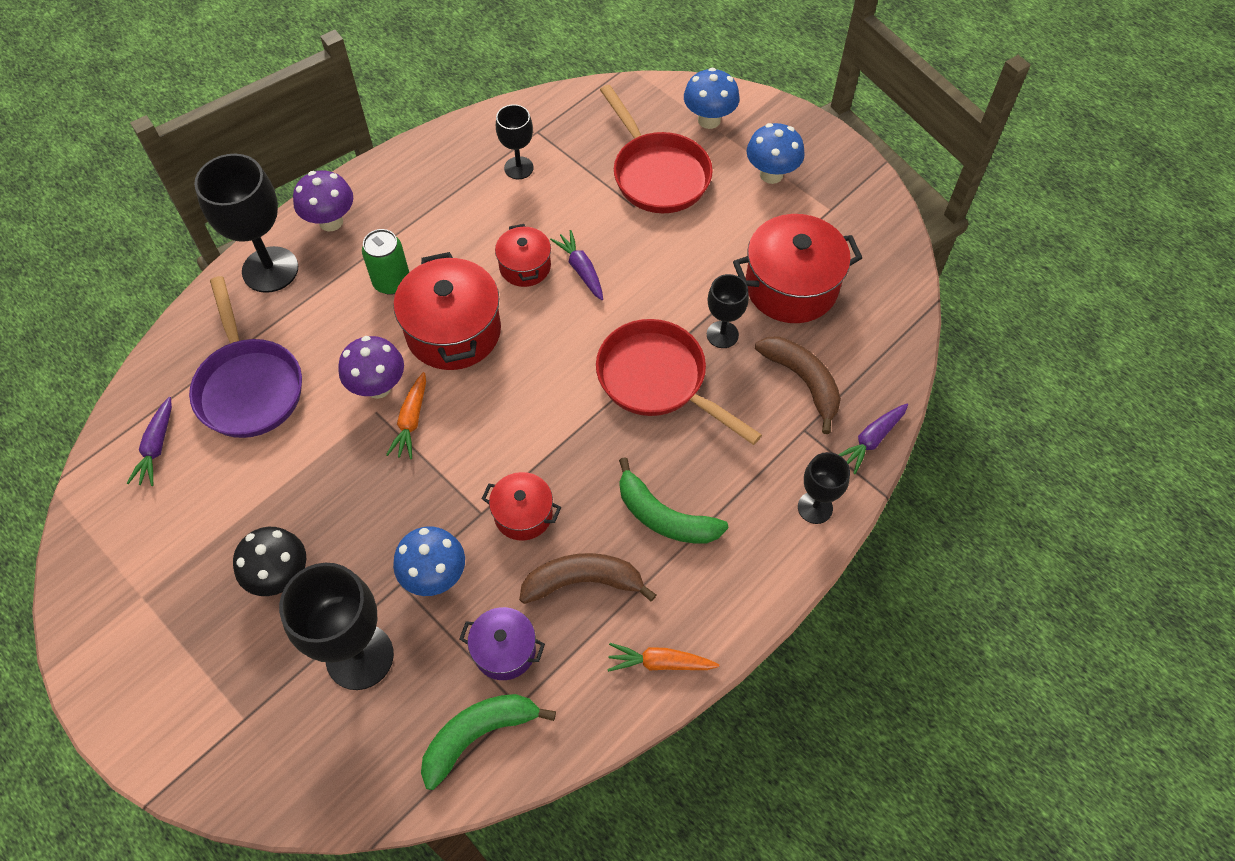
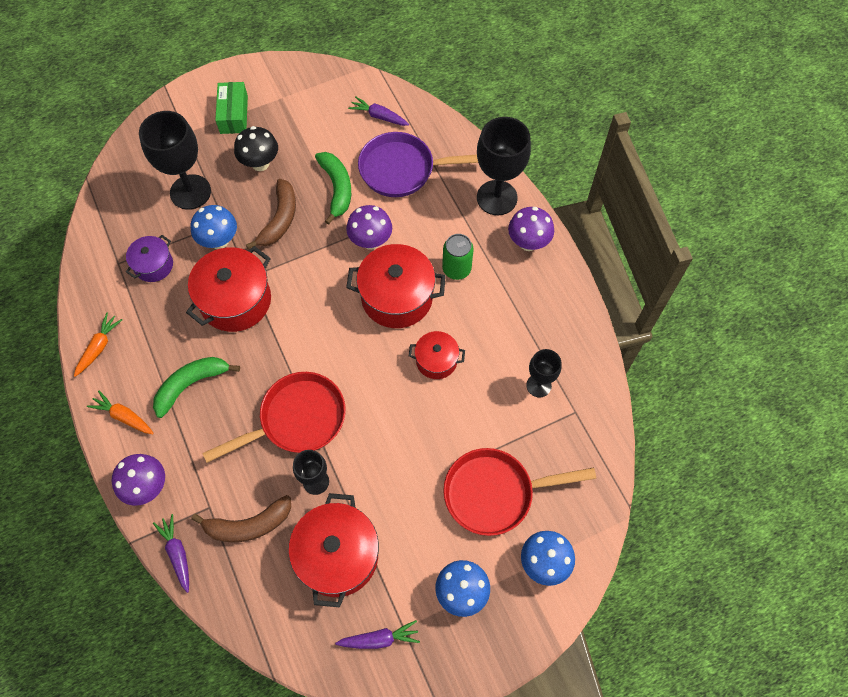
camera: 110 degrees right, 5 degrees up
(191, 656) = (234, 114): none -> green box
(411, 421) = (335, 254): orange carrot -> orange carrot (124, 416)
(478, 735) = (113, 239): green banana -> green banana (336, 188)
(523, 514) = (235, 300): red pot -> red pot, size x1.78
(581, 269) = (418, 399): purple carrot -> purple carrot (379, 639)
(583, 582) = (173, 321): brown banana -> brown banana (279, 219)
(815, 507) = (147, 487): black goblet -> purple mushroom

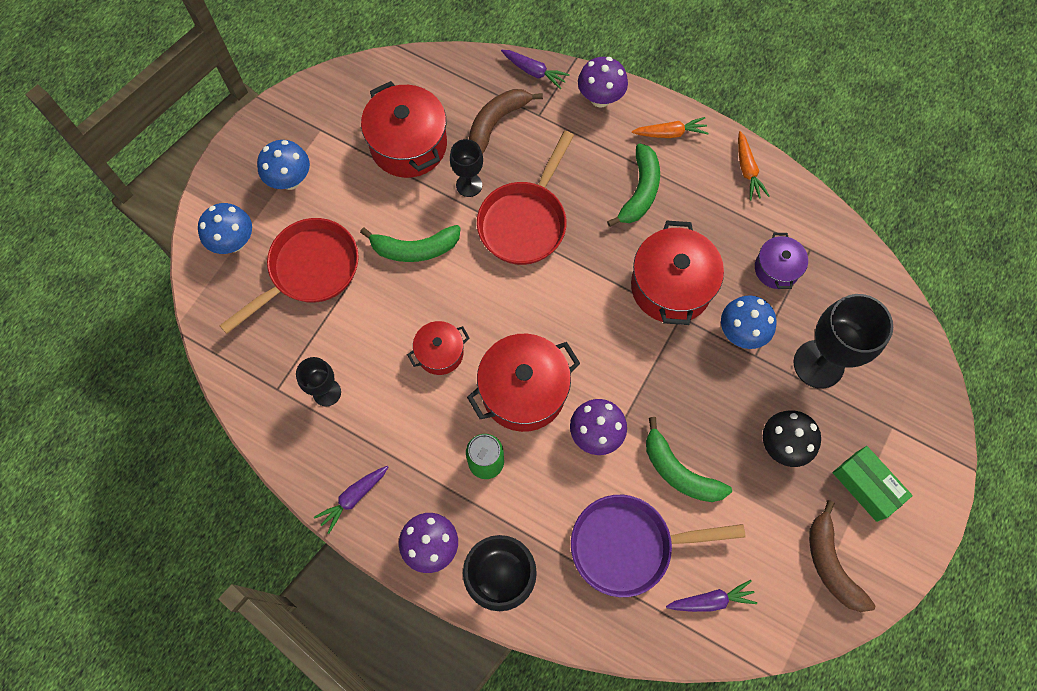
camera: 145 degrees right, 5 degrees up
(279, 219) = (705, 395): brown banana -> brown banana (831, 564)
(379, 639) = (334, 112): purple carrot -> purple carrot (353, 498)
(398, 455) = (415, 248): none -> green banana
(403, 169) = (629, 545): purple pan -> purple pan turned 150 degrees counterclockwise

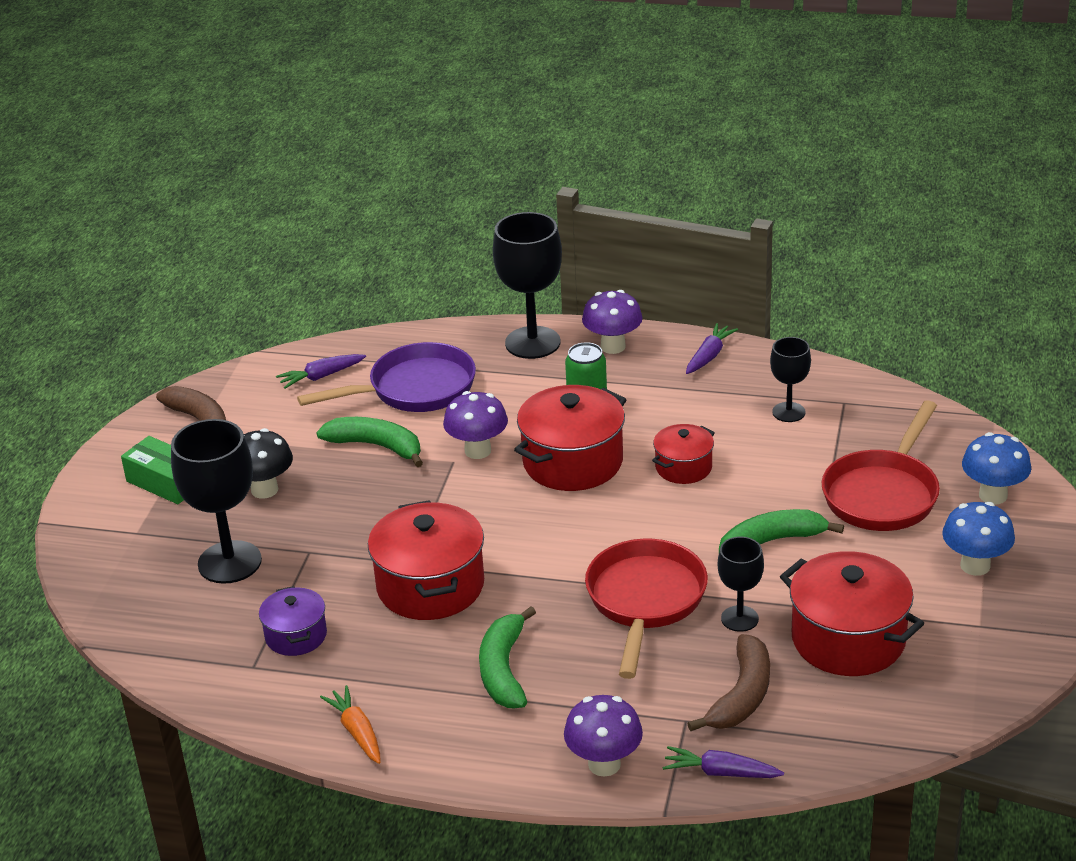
camera: 165 degrees right, 35 degrees down
(670, 133) = (483, 747): orange carrot -> none
(741, 333) = (331, 566): blue mushroom -> none

